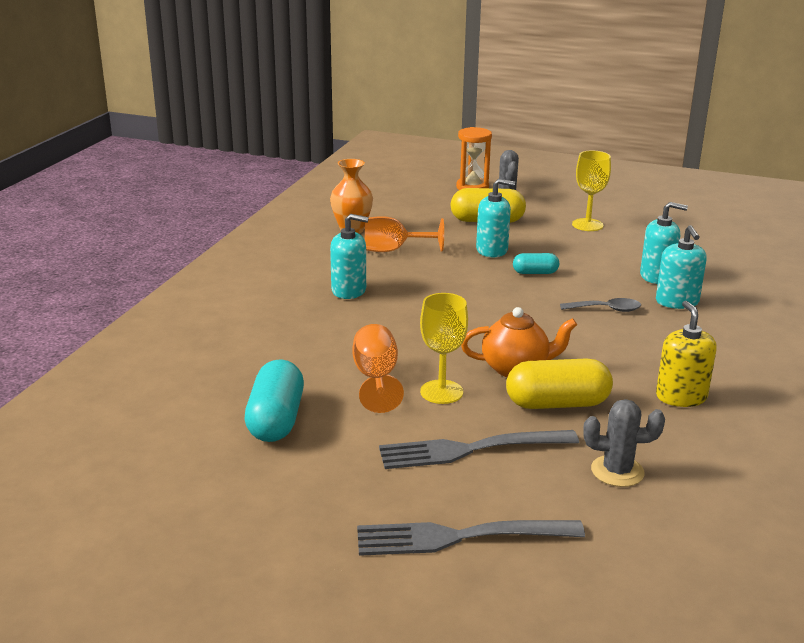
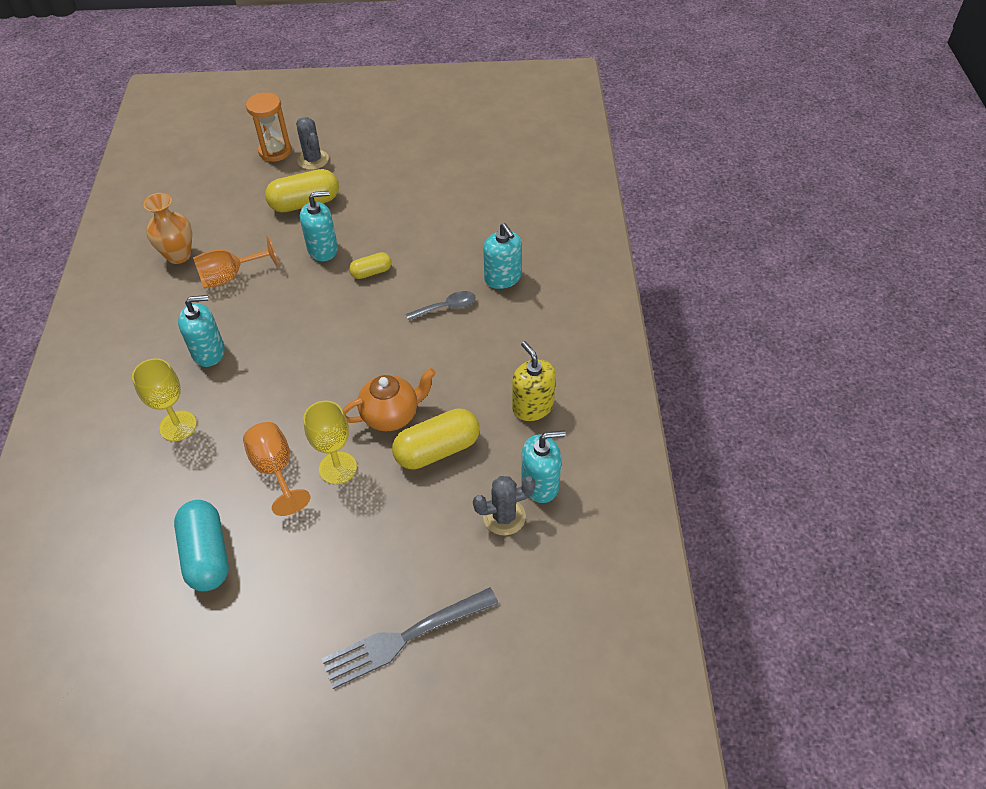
camera: 20 degrees left, 25 degrees up
(472, 449) = (384, 532): grey fork -> none
(535, 273) = (371, 272): turquoise capsule -> yellow capsule
(587, 225) = (399, 183): yellow goblet -> yellow goblet (178, 426)
(656, 276) = (478, 245): turquoise soap dispenser -> turquoise soap dispenser (540, 484)

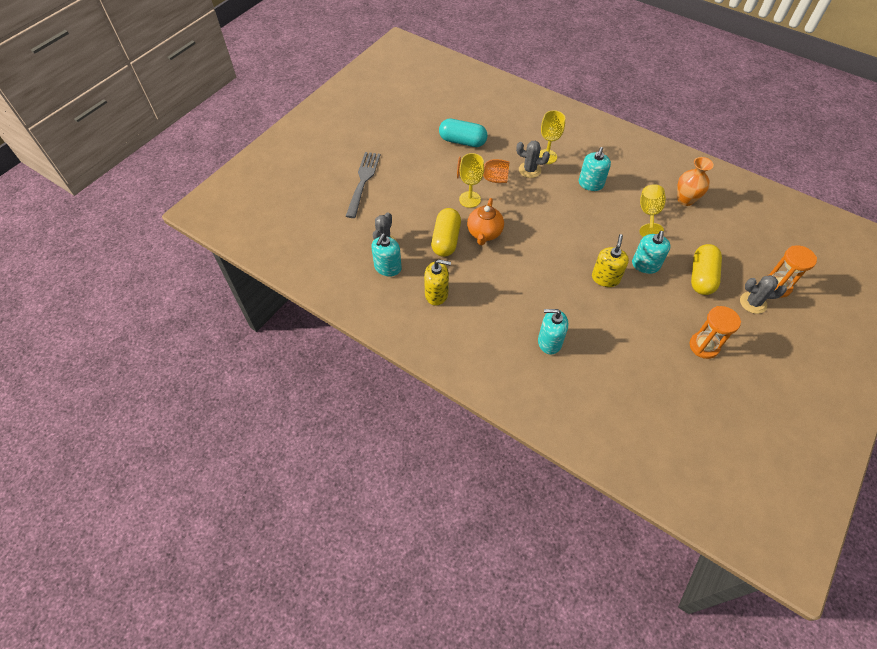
camera: 125 degrees right, 5 degrees up
(223, 431) = (529, 170): none -> grey cactus
(230, 277) = (649, 214): orange goblet -> yellow goblet
(371, 272) = (605, 278): yellow capsule -> yellow soap dispenser
(402, 174) = (704, 346): none -> orange hourglass
(446, 307) = (545, 298): grey spoon -> none

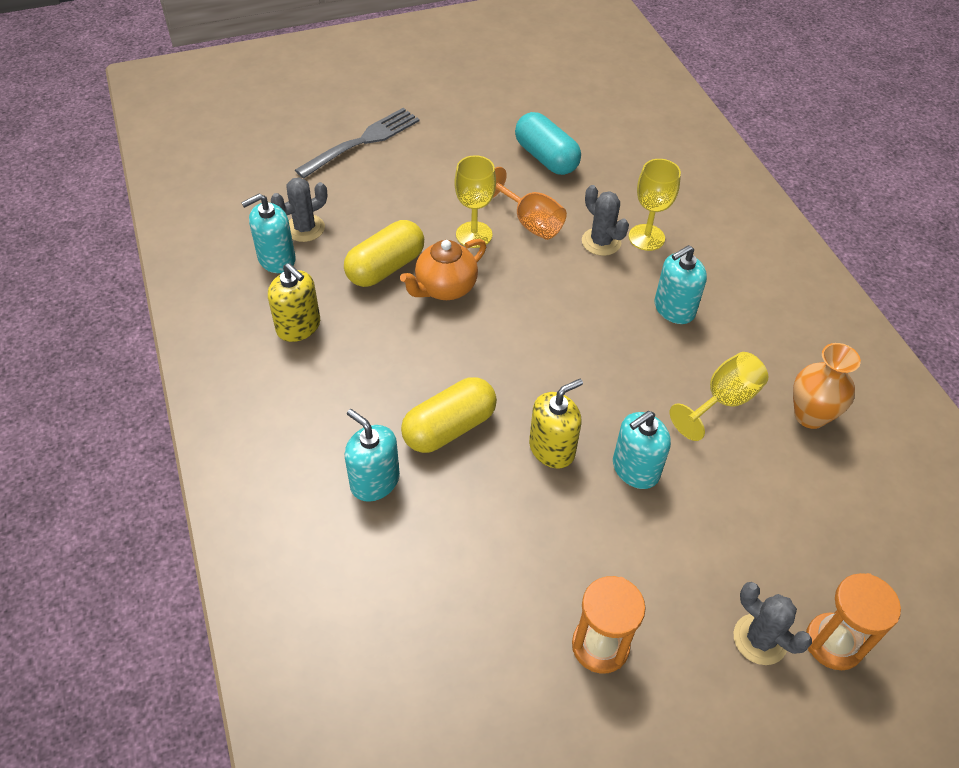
camera: 35 degrees right, 5 degrees down
(701, 277) = (711, 543): yellow capsule -> yellow capsule (449, 428)

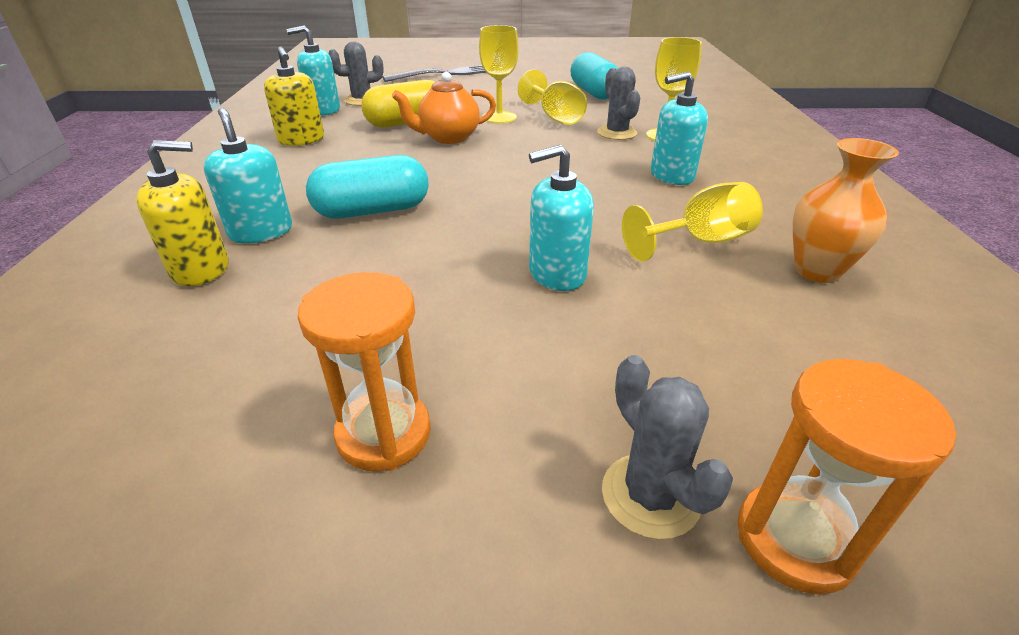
camera: 20 degrees right, 15 degrees down
(449, 428) = (372, 211): yellow capsule -> turquoise capsule
(530, 222) = (555, 117): orange goblet -> yellow goblet
(552, 449) = (468, 242): yellow soap dispenser -> yellow soap dispenser (201, 269)

